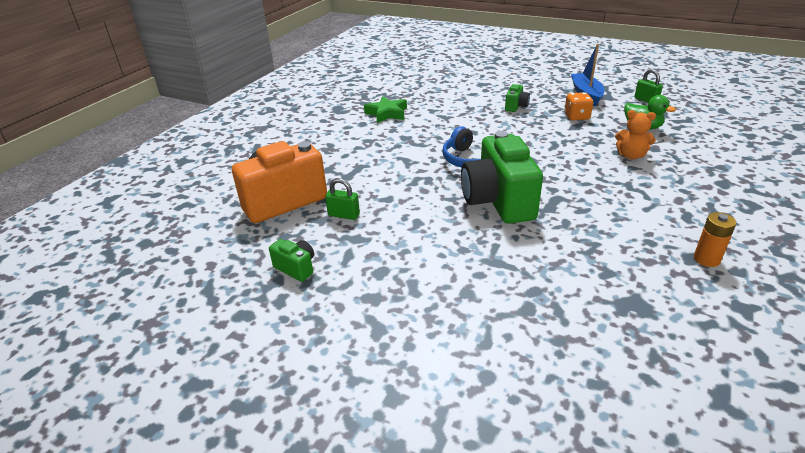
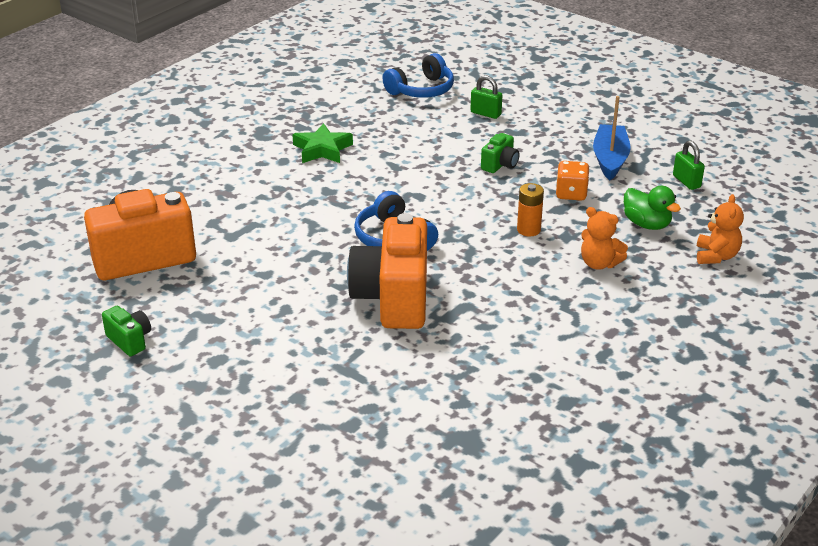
camera: 10 degrees right, 0 degrees up
(344, 215) = (206, 286): green padlock -> green padlock (485, 113)
(435, 73) = (421, 90): none -> blue headphones
(498, 201) = (393, 299): green camera -> orange camera
(706, 140) = (716, 256): none -> orange teddy bear
(706, 259) = (583, 407): orange battery -> orange battery (528, 230)

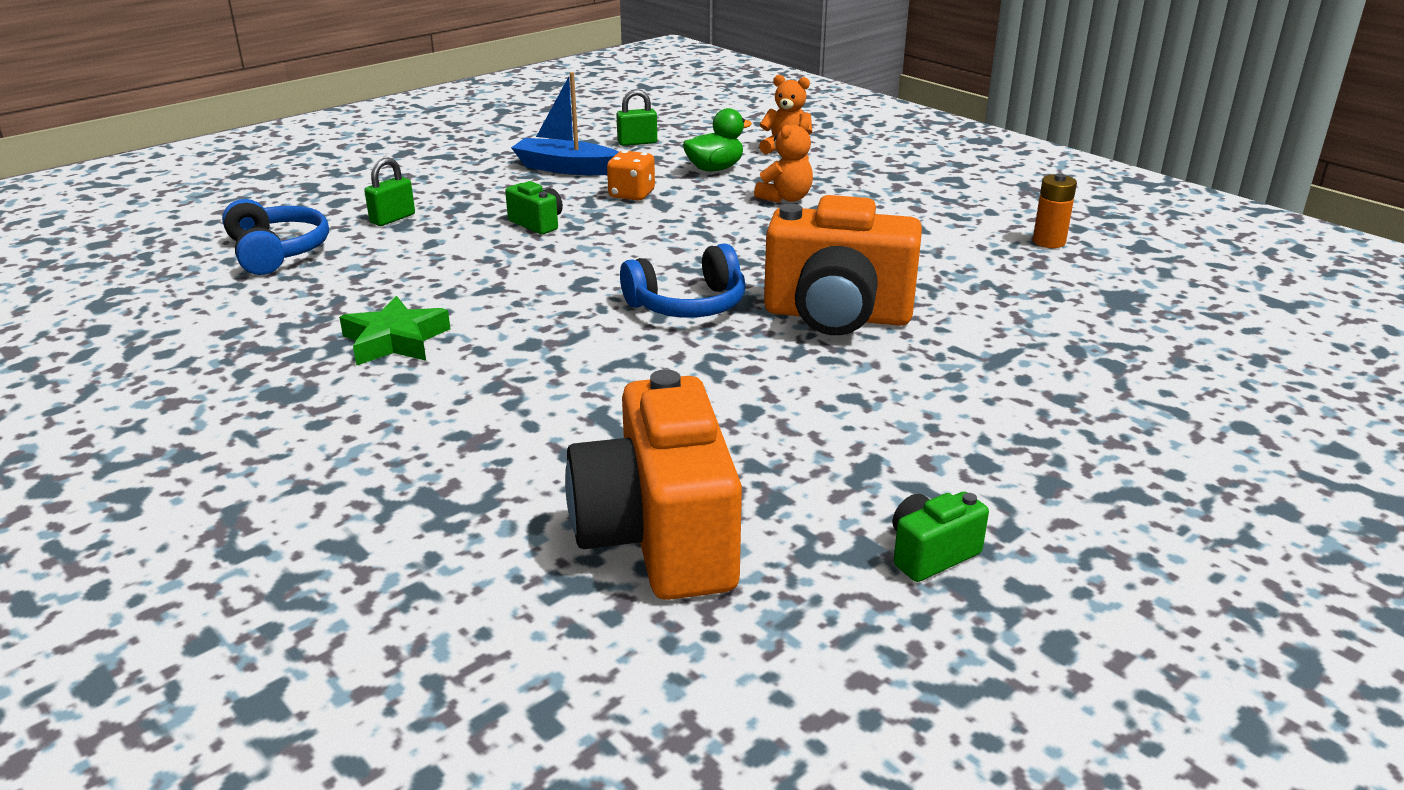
camera: 80 degrees left, 5 degrees down
(528, 230) = (702, 224): orange battery -> orange battery (1049, 242)

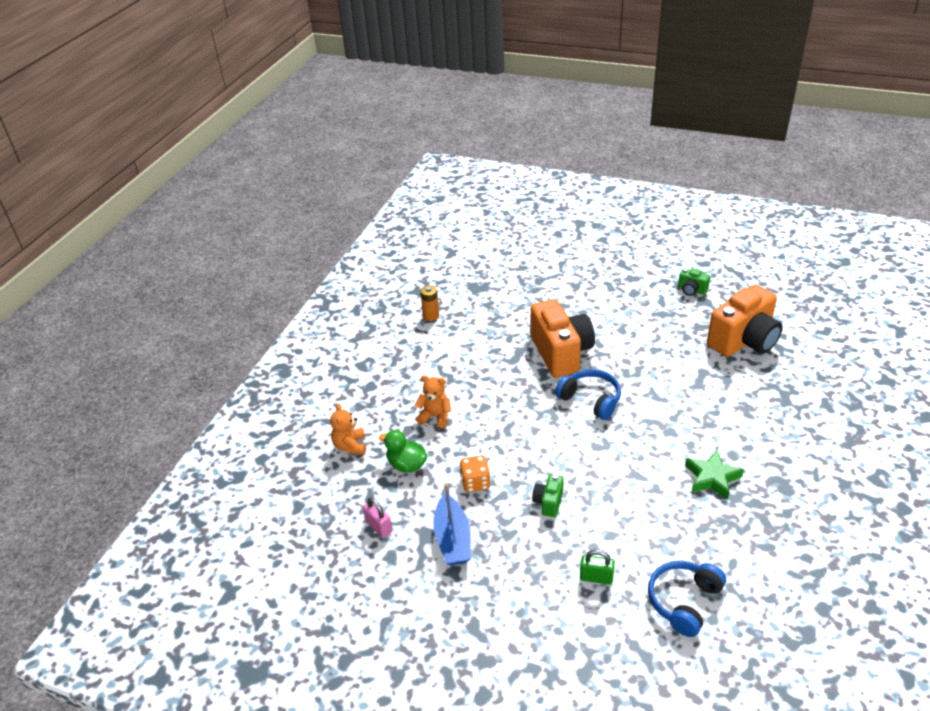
camera: 115 degrees left, 10 degrees up
(637, 143) = (379, 527): green padlock -> pink padlock

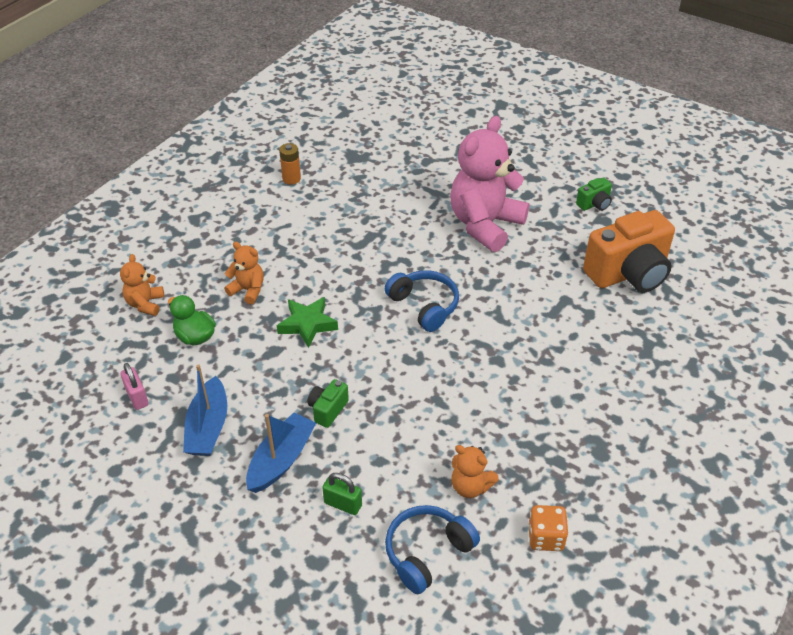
camera: 10 degrees right, 5 degrees up
(475, 483) = (259, 371): orange dice -> orange dice (545, 537)
(528, 552) = (281, 460): none -> blue boat
(561, 353) = (415, 247): orange camera -> none
(610, 323) = (485, 225): none -> pink teddy bear
(691, 290) = (594, 204): green camera -> green camera turned 75 degrees counterclockwise
(694, 539) = (470, 486): none -> orange teddy bear
(712, 478) = (521, 422): green star -> green star (307, 324)

